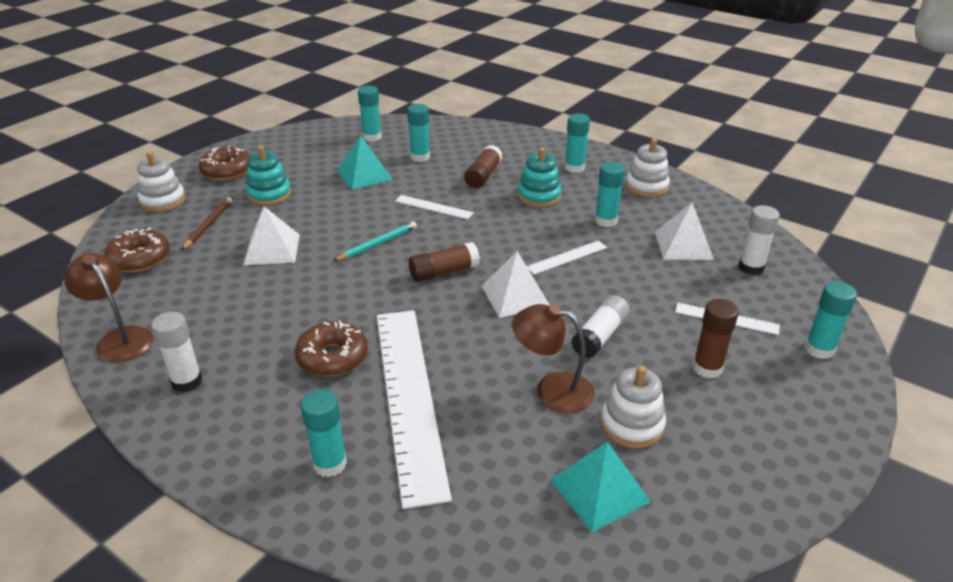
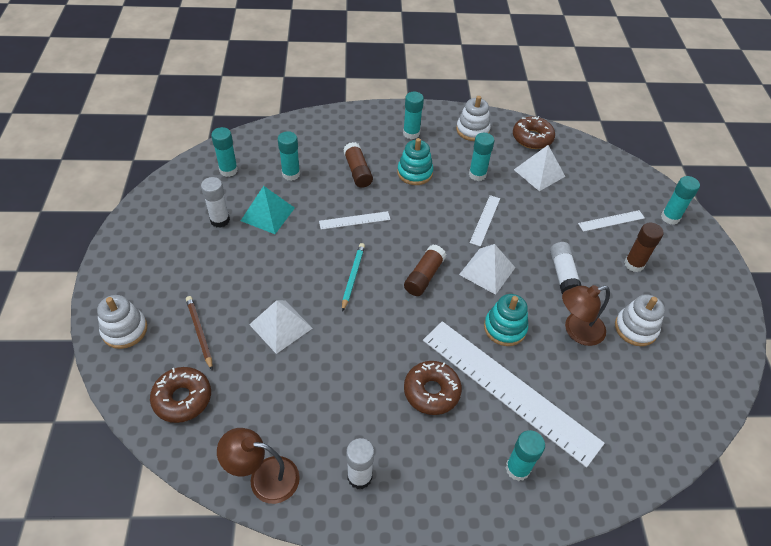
camera: 40 degrees left, 15 degrees up
(227, 171) = (144, 268): brown donut -> brown donut (532, 138)
(269, 194) = (213, 274): turquoise stacking toy -> turquoise stacking toy (505, 328)
(599, 490) = (661, 383): turquoise pyramid -> none
(751, 268) = (589, 172): white glue stick -> white glue stick (220, 220)

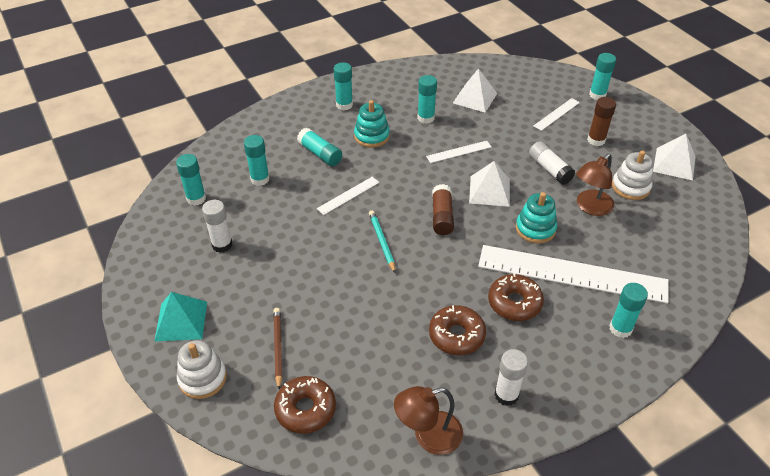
camera: 25 degrees left, 5 degrees down
(199, 332) = (278, 347): brown pencil -> brown pencil turned 45 degrees clockwise
(268, 214) = (264, 221): turquoise pyramid -> turquoise pyramid (181, 321)
(281, 326) = (349, 309): white pyramid -> white pyramid (674, 163)
(357, 171) = (320, 154): brown glue stick -> turquoise glue stick
(472, 130) = (395, 83): white stacking toy -> none
(485, 220) = (459, 152): white ruler -> white ruler turned 75 degrees clockwise
(532, 138) = (449, 72): brown donut -> brown donut (456, 335)

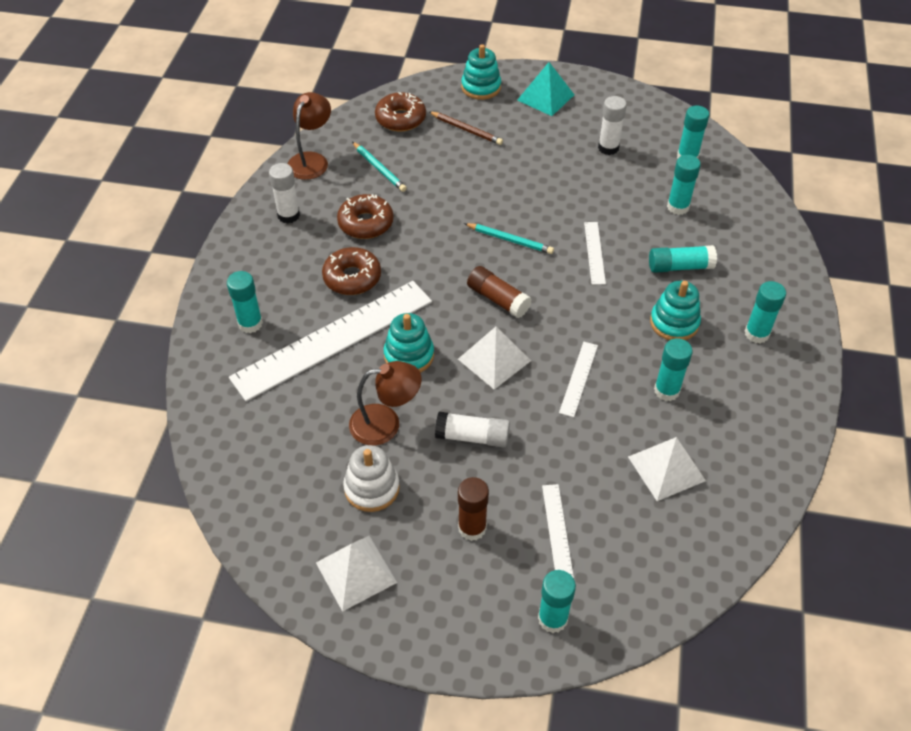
camera: 130 degrees right, 5 degrees up
(202, 378) = (481, 87): white stacking toy -> turquoise stacking toy
(387, 374) = (379, 168): none -> turquoise pencil
(590, 207) = (385, 423): brown lamp -> brown lamp turned 90 degrees clockwise

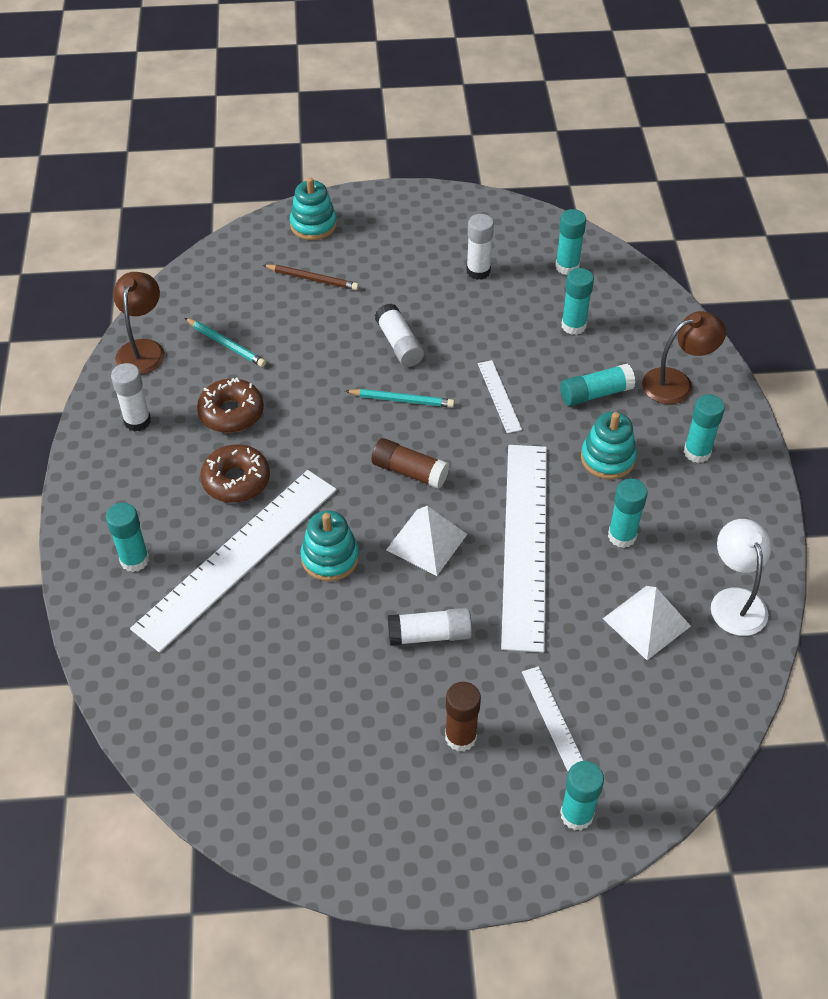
camera: 15 degrees left, 0 degrees up
(356, 572) = (349, 818): white pyramid -> none
(372, 488) = (336, 719): white stacking toy -> none
(385, 423) = (328, 642): brown lamp -> brown lamp (676, 383)
(400, 119) = (232, 279): brown donut -> none
(522, 194) = (399, 344): none -> white glue stick
(545, 97) = (390, 224): turquoise pyramid -> none
(578, 378) = (524, 543): white ruler -> white ruler, size x2.36
(753, 468) = (735, 601): none -> white lamp

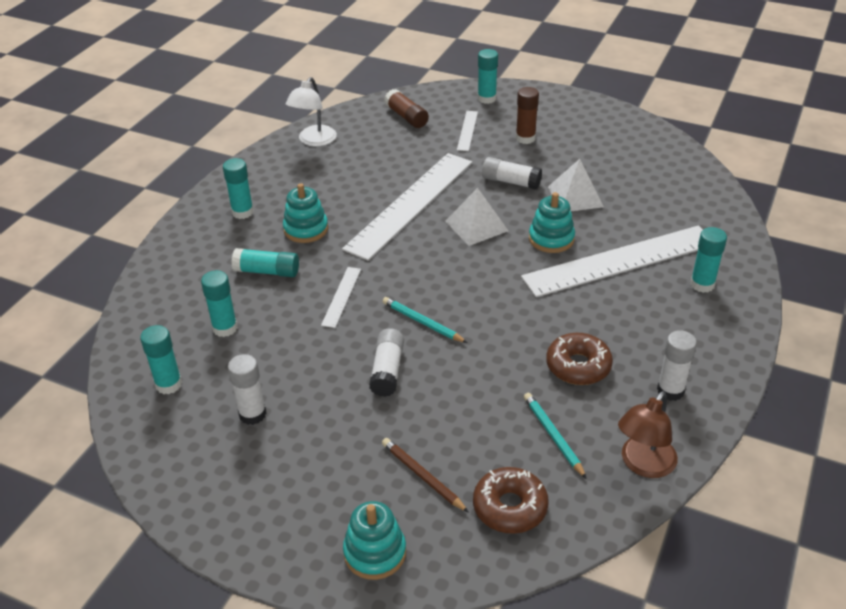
camera: 150 degrees left, 10 degrees down
(236, 480) = (598, 311): brown donut -> brown donut (510, 507)
(409, 471) = (456, 270): brown glue stick -> brown glue stick (406, 117)
(622, 536) = (344, 187): turquoise glue stick -> none
(646, 622) = (375, 148): white pyramid -> white pyramid (575, 196)
(676, 383) = (200, 257): brown lamp -> none

